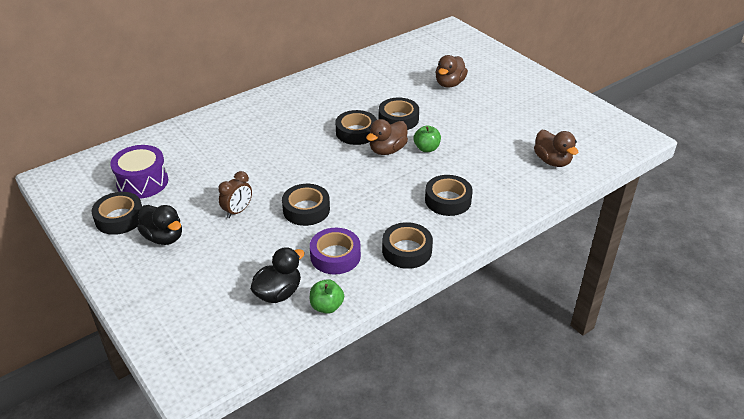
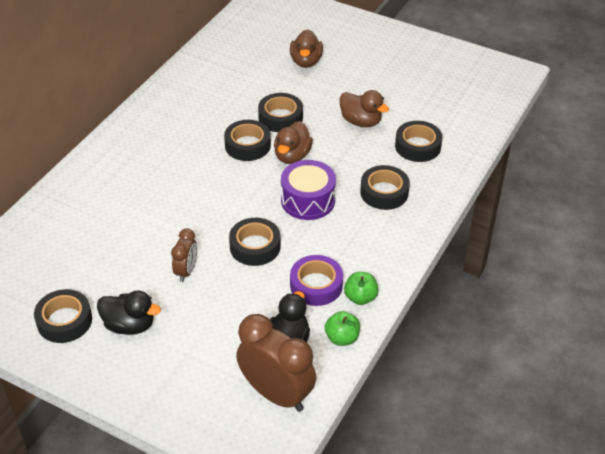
camera: 25 degrees left, 5 degrees up
(142, 182) = (58, 273): purple drum -> purple drum (308, 200)
(238, 332) = (276, 394): none -> brown clock
(407, 250) = (379, 257): black tape -> black tape (417, 146)
(426, 148) = (329, 142): green apple -> green apple (360, 297)
(552, 161) = (454, 121): brown duck -> brown duck (361, 121)

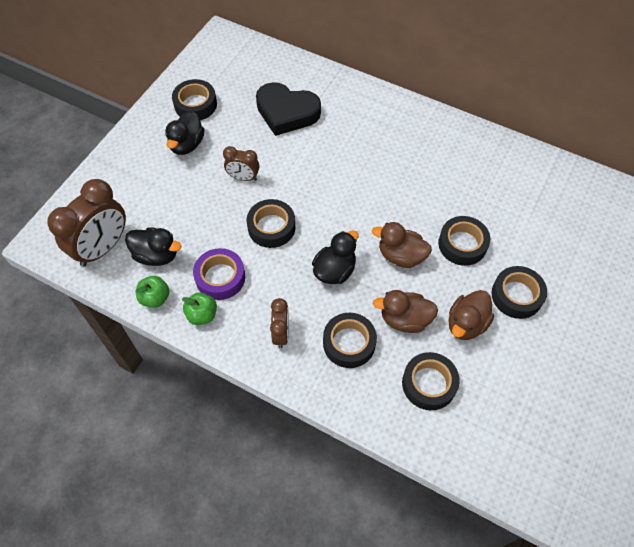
camera: 90 degrees right, 15 degrees up
(95, 236) = (287, 112): none -> black heart
(247, 145) = (414, 216): black tape -> black tape (516, 295)
(306, 61) = (568, 268): brown duck -> brown duck (405, 319)
(308, 200) = (334, 270): purple drum -> black duck
(378, 238) = (281, 334): none -> brown clock

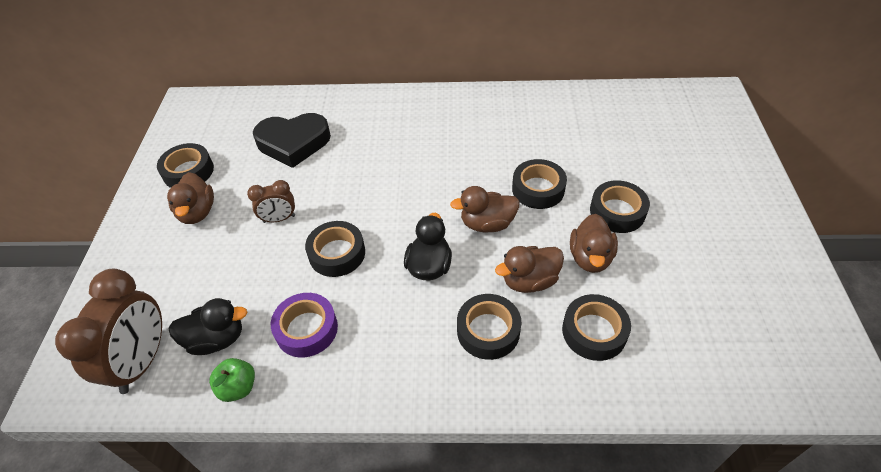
camera: 25 degrees left, 10 degrees down
(187, 145) = (197, 212): black duck -> brown duck
(202, 315) = (306, 379): green apple -> none
(281, 334) = (409, 356): brown clock -> none

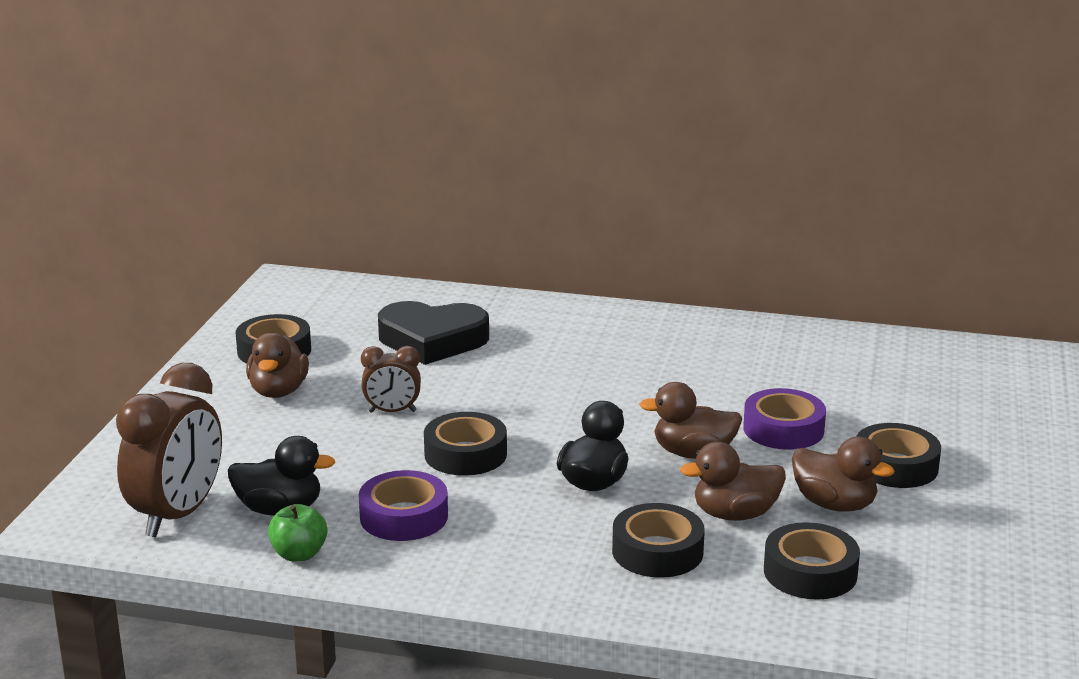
camera: 10 degrees right, 25 degrees down
(538, 189) = (783, 429): black tape -> purple tape
(590, 258) = (834, 504): brown duck -> brown duck turned 75 degrees counterclockwise

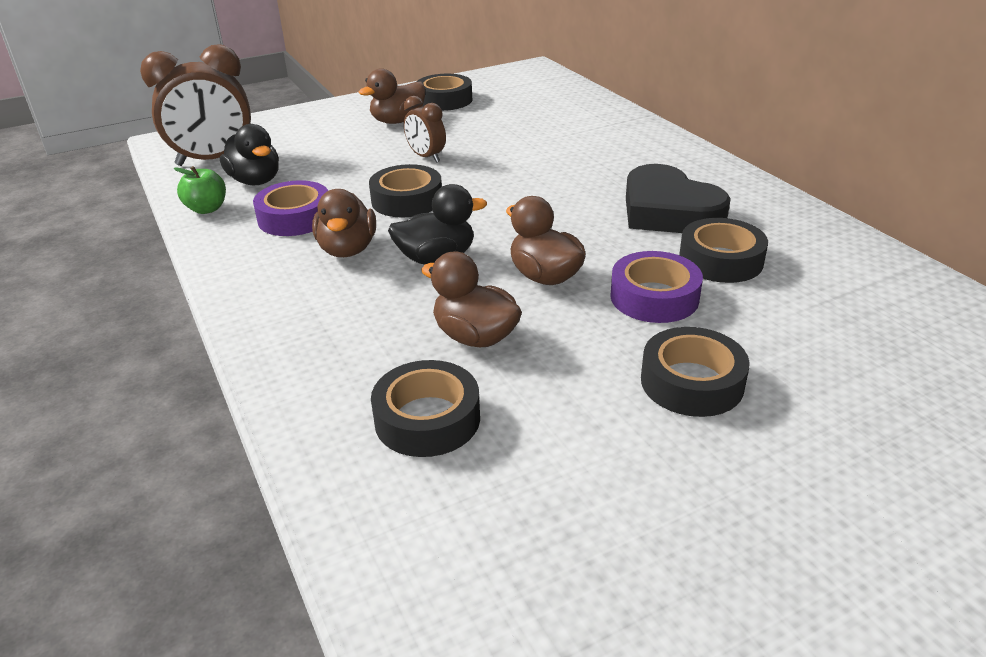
camera: 50 degrees right, 10 degrees up
(432, 340) = (540, 128): black heart -> black heart (668, 211)
(657, 551) = (367, 328): black tape -> black tape (720, 260)
(834, 504) = (566, 379): brown duck -> brown duck (347, 249)

